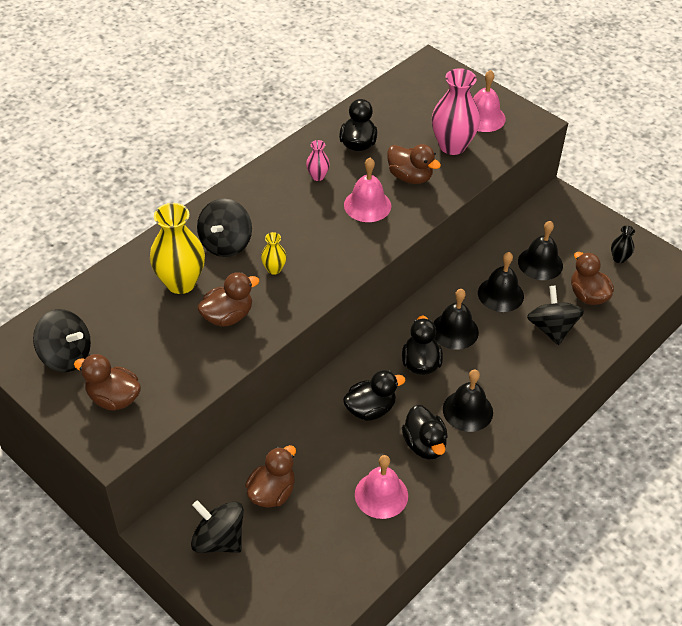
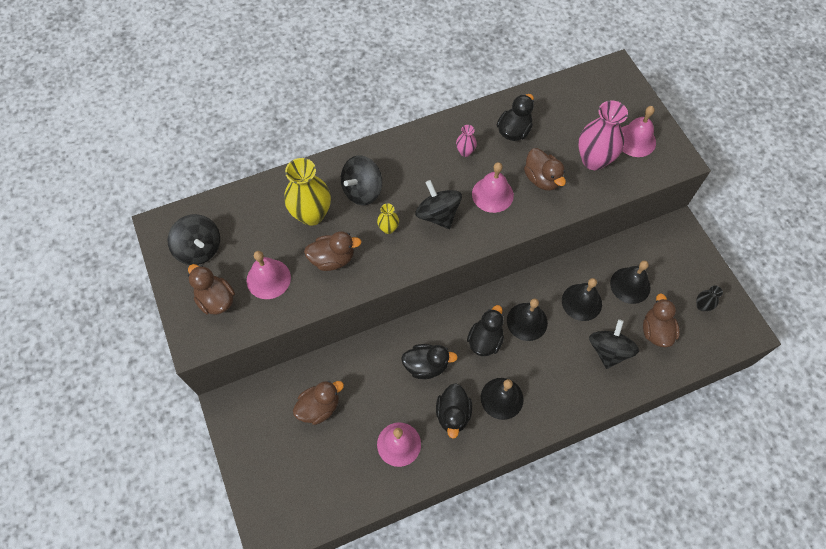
camera: 25 degrees right, 15 degrees up
(164, 358) = (268, 279): none -> pink bell
(219, 539) = (264, 430): black spinning top -> black spinning top (438, 214)

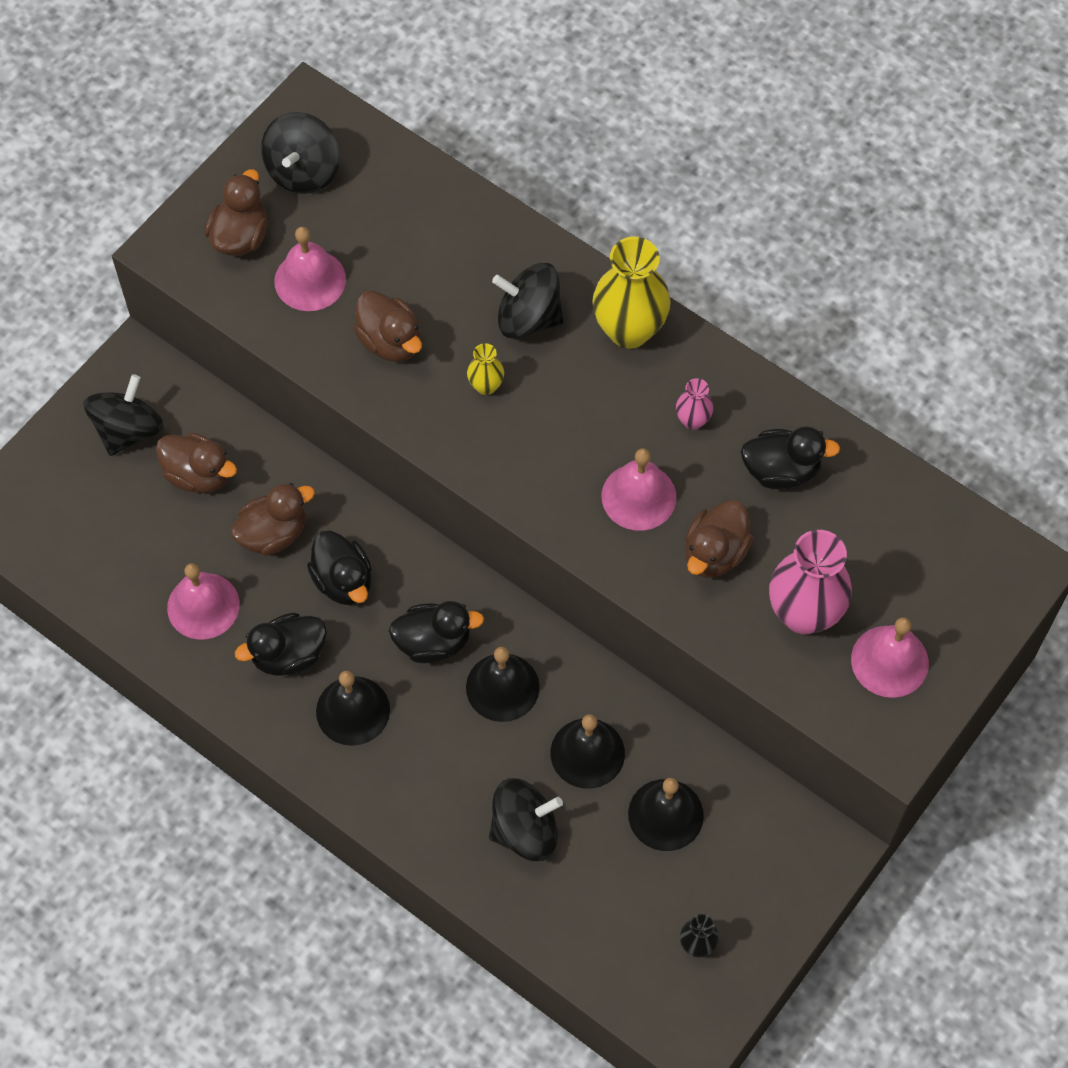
camera: 60 degrees right, 0 degrees up
(311, 214) = (445, 275): yellow vase -> yellow vase (629, 330)
(438, 214) = (552, 439): black spinning top -> black spinning top (128, 430)
(656, 331) = (604, 889): brown duck -> brown duck (273, 533)

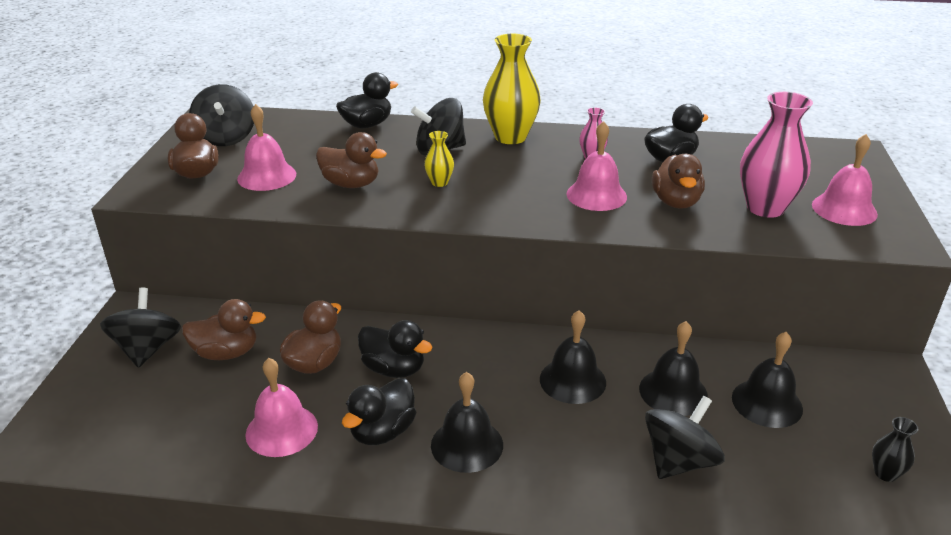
camera: 30 degrees left, 30 degrees down
(433, 642) = (496, 376): black duck -> black duck (367, 125)

